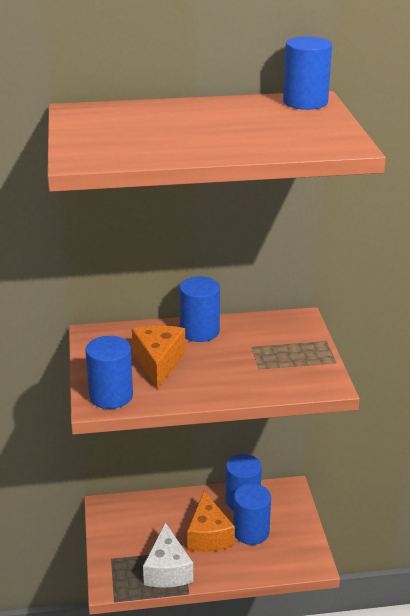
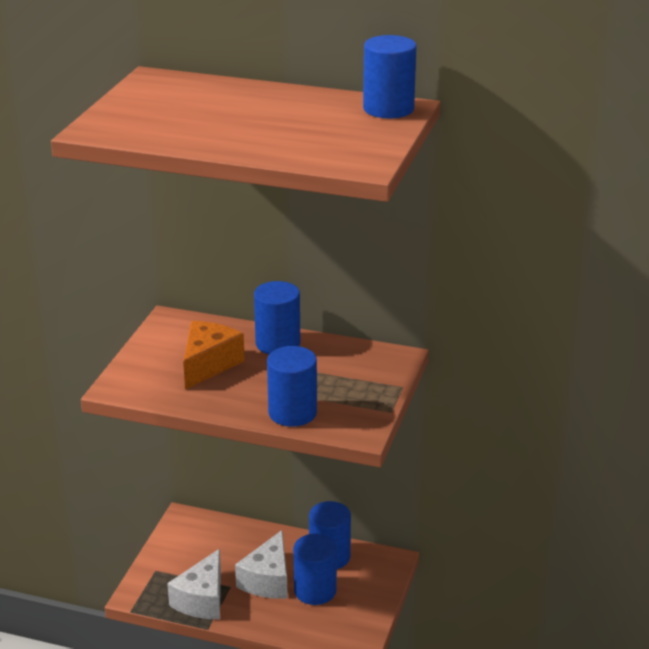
camera: 25 degrees right, 0 degrees up
(111, 396) = (136, 384): blue cylinder -> blue cylinder (292, 413)
(208, 535) = (268, 580): orange cheese -> white cheese

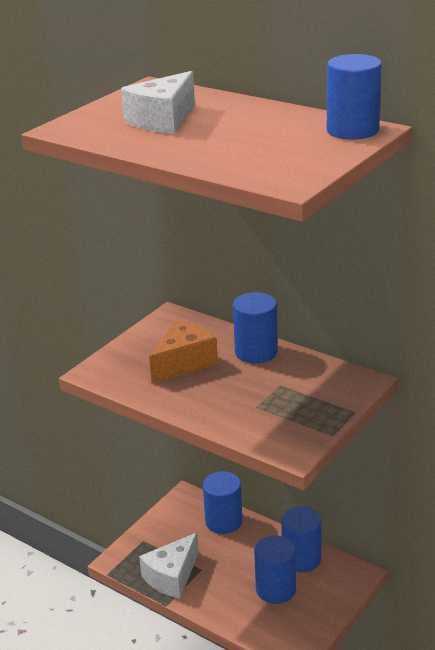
camera: 20 degrees right, 0 degrees up
(268, 580) = (236, 570): white cheese -> white cheese (163, 120)
(292, 413) = (237, 421): blue cylinder -> blue cylinder (223, 521)

